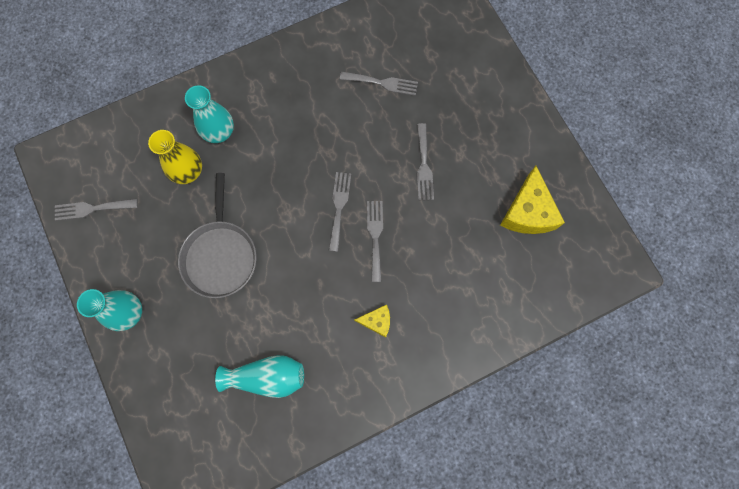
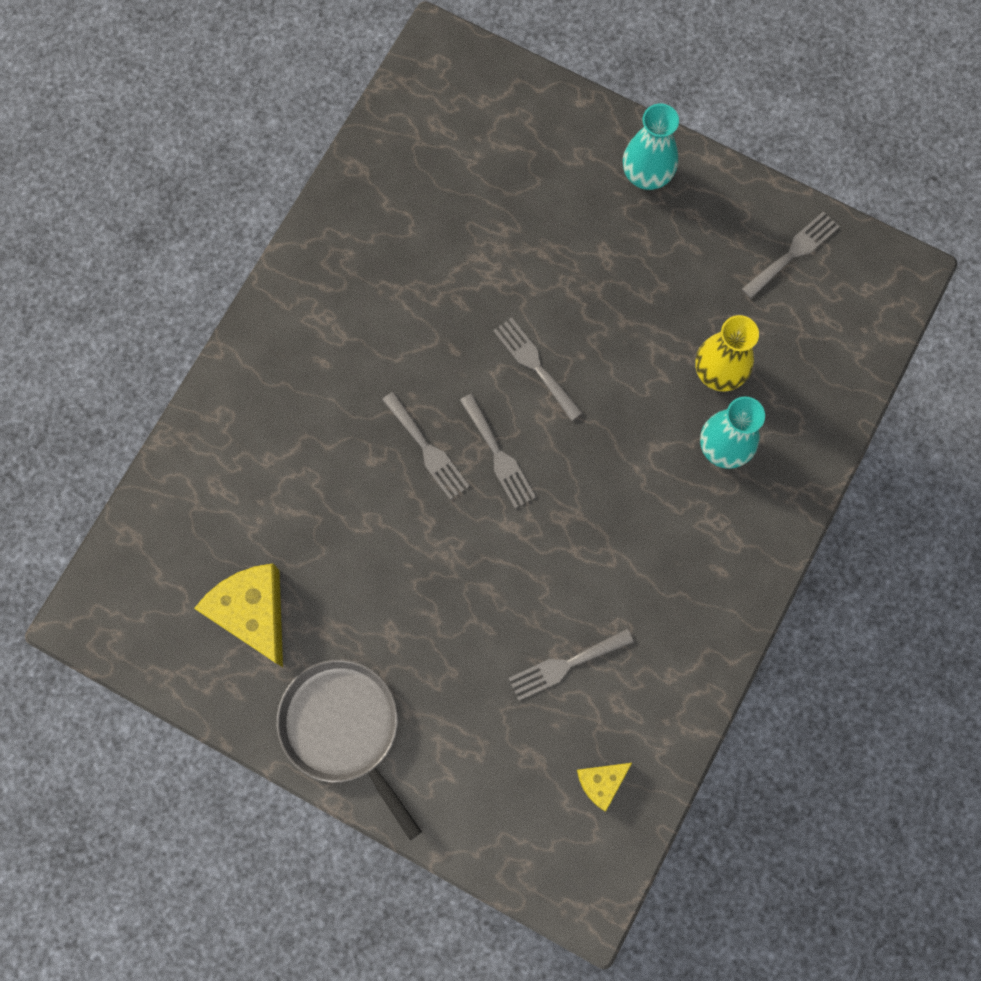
camera: 145 degrees right, 0 degrees up
(220, 256) = (596, 302): grey pan -> grey pan (344, 728)
(267, 376) = (438, 213): turquoise vase -> none
(377, 321) = (355, 352): yellow cheese -> yellow cheese (601, 782)
(424, 166) = (428, 583): grey fork -> grey fork (535, 365)

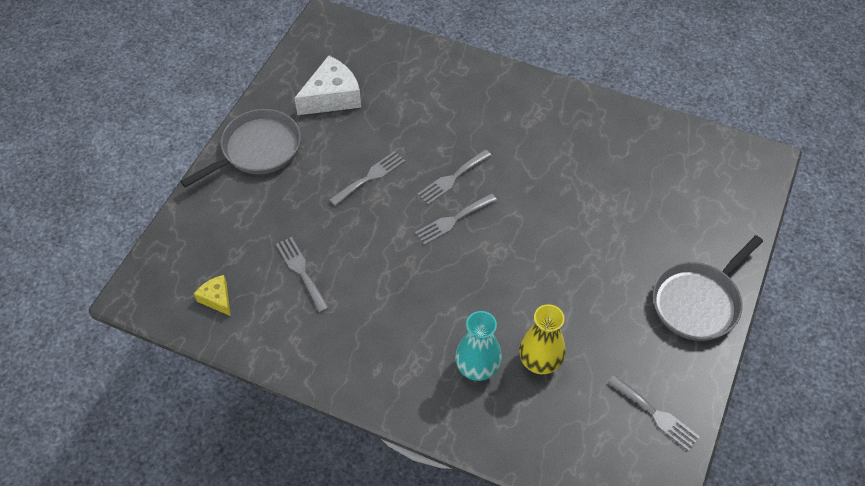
camera: 85 degrees right, 20 degrees down
(253, 613) = (332, 97): yellow cheese -> white cheese
(535, 365) = (525, 238): grey fork -> grey fork (370, 177)
(646, 175) = (698, 302): turquoise vase -> grey pan

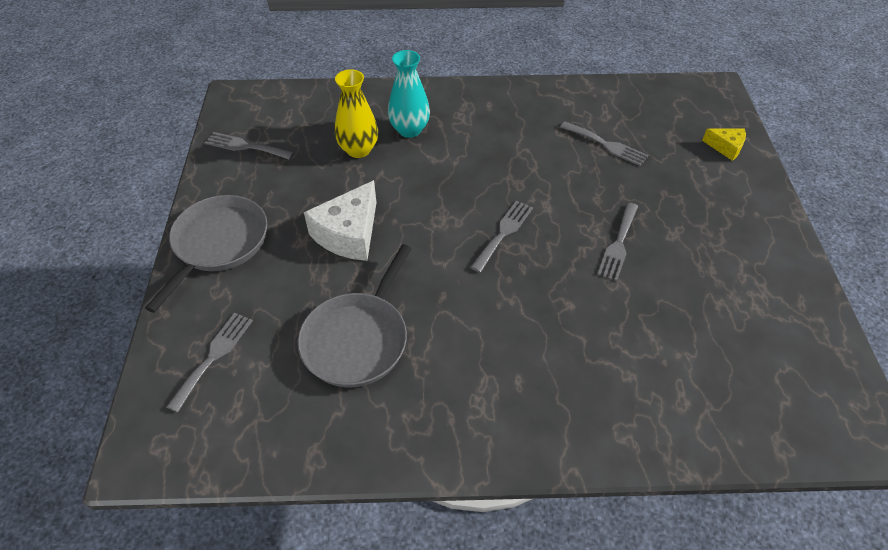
camera: 155 degrees right, 5 degrees down
(217, 298) = (653, 106): yellow cheese -> yellow cheese (726, 147)
(257, 149) = (754, 229): grey pan -> grey pan (357, 339)
(332, 97) = (743, 320): white cheese -> white cheese (349, 234)
(452, 178) = (533, 275): grey fork -> grey fork (214, 356)

